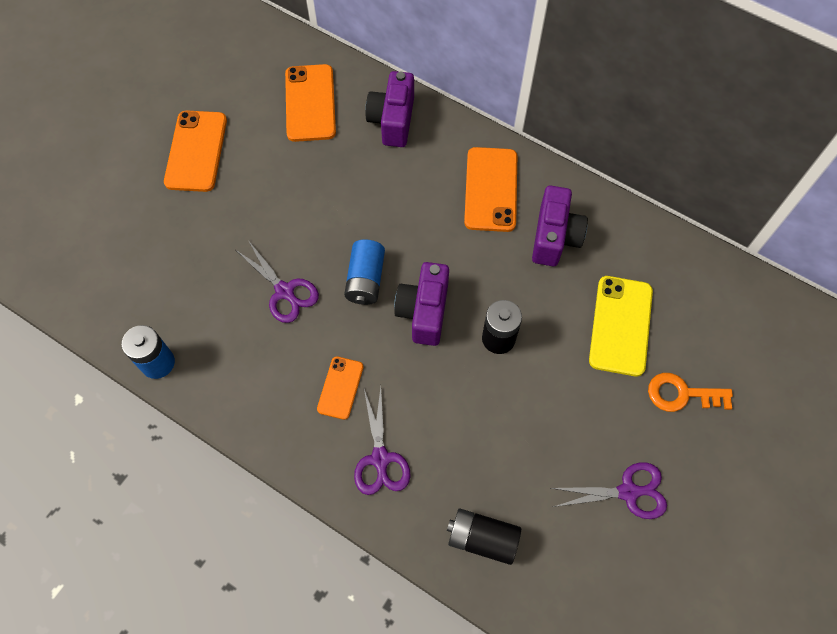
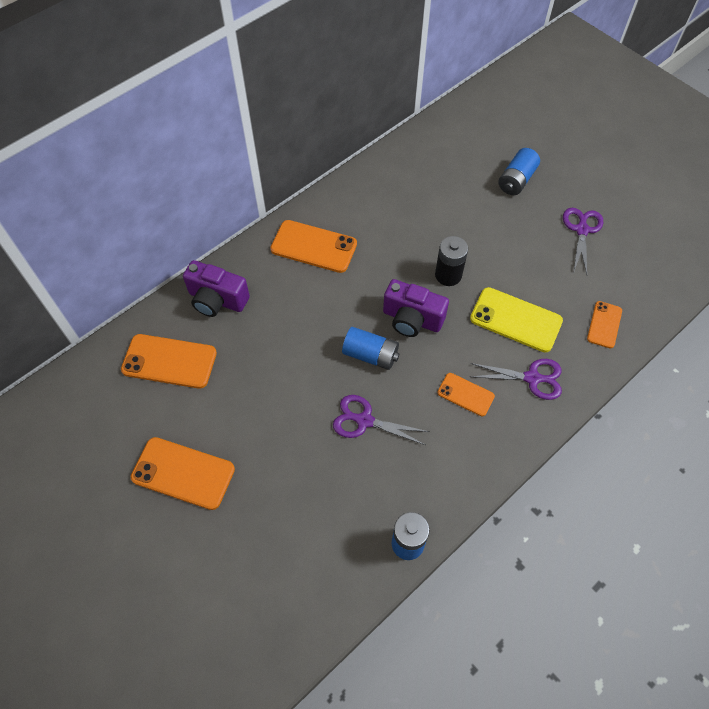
camera: 75 degrees left, 5 degrees down
(285, 292) = (364, 420): purple scissors -> purple scissors turned 135 degrees counterclockwise
(482, 538) = (604, 324): black battery -> orange phone
(554, 237) = (371, 217): purple camera -> none
(620, 325) = (456, 198): yellow phone -> yellow phone (515, 320)
(682, 394) = (516, 180): orange key -> blue battery

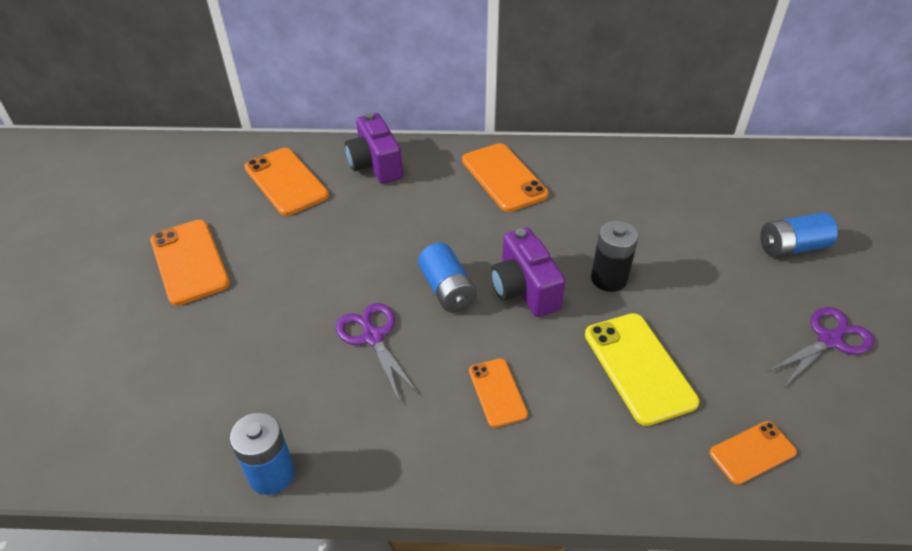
camera: 45 degrees right, 15 degrees down
(532, 378) = (592, 436): purple scissors -> none

